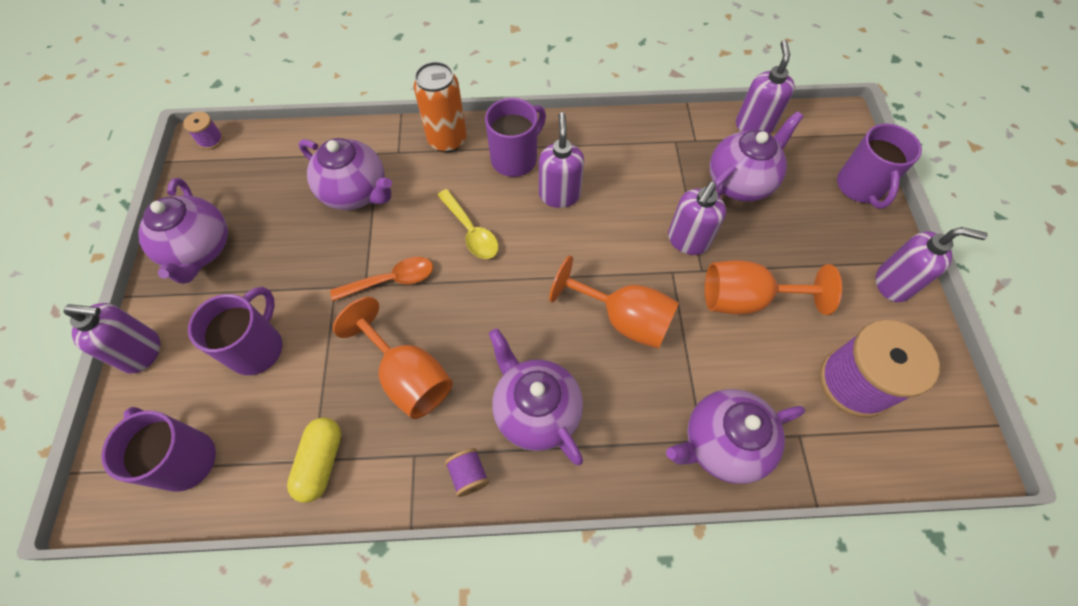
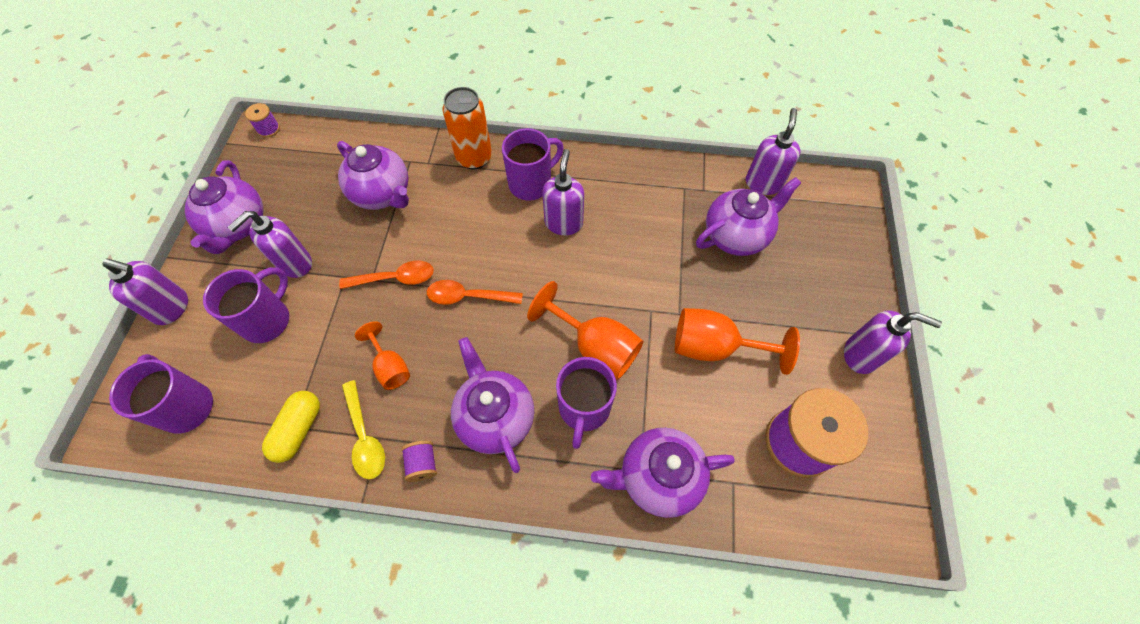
camera: 10 degrees right, 0 degrees up
(408, 376) = (390, 367): orange goblet -> orange goblet, size x0.60
(471, 231) = (476, 245): yellow spoon -> yellow spoon (365, 437)
(475, 287) = (468, 296): none -> orange spoon
(687, 241) = (672, 284): purple soap dispenser -> purple soap dispenser (295, 264)
(860, 187) = (852, 257): purple mug -> purple mug (584, 408)

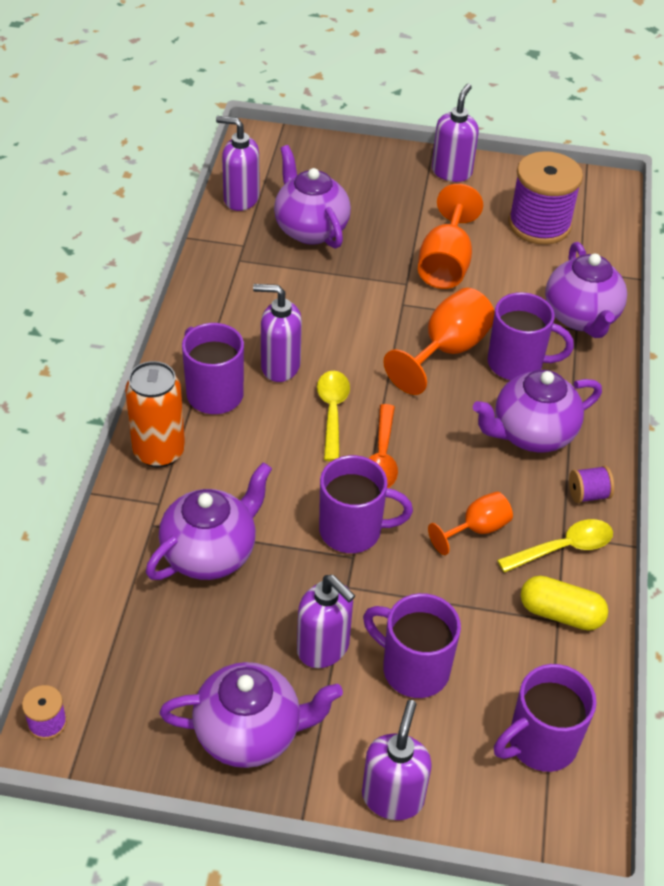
camera: 90 degrees left, 15 degrees down
(395, 278) = (353, 531): orange spoon -> purple mug
(516, 261) = (332, 412): none -> yellow spoon

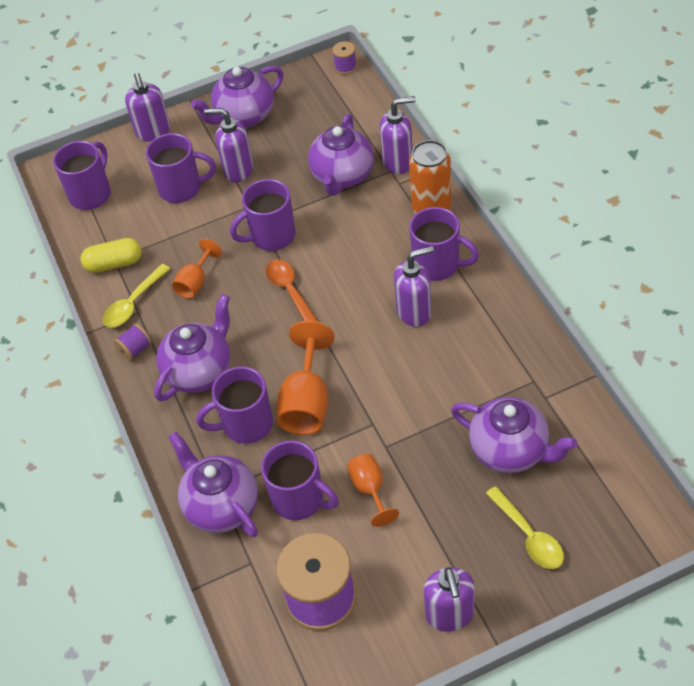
camera: 155 degrees right, 5 degrees up
(240, 199) = (598, 444): purple soap dispenser -> purple soap dispenser (398, 162)
(332, 412) = (348, 302): yellow spoon -> yellow spoon (529, 536)
(445, 264) = (370, 489): orange goblet -> orange goblet, size x0.60
(509, 287) = (299, 499): none -> purple mug

